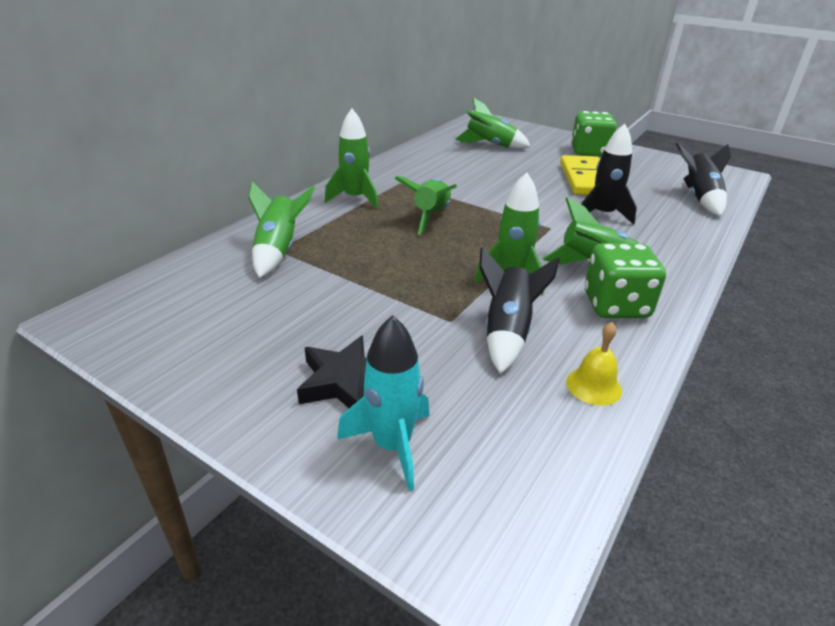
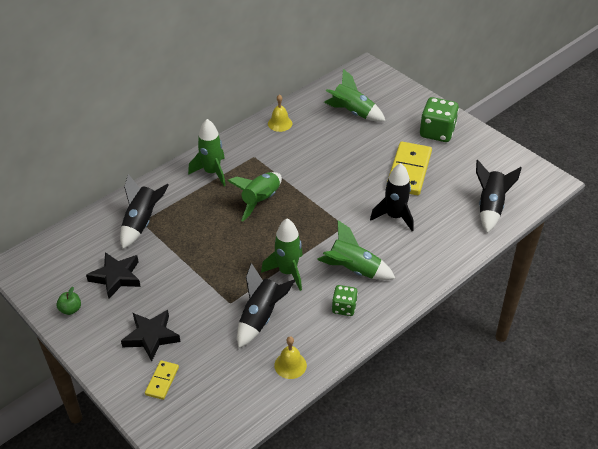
camera: 15 degrees right, 10 degrees up
(189, 363) = (70, 309): none -> green apple
(259, 313) = (116, 277): none -> black star
(278, 251) = (142, 223): green rocket -> black rocket
(392, 445) = (162, 381): turquoise rocket -> yellow domino
(415, 157) = (280, 123): none -> yellow bell
(616, 305) = (344, 308): green dice -> green dice, size x0.58

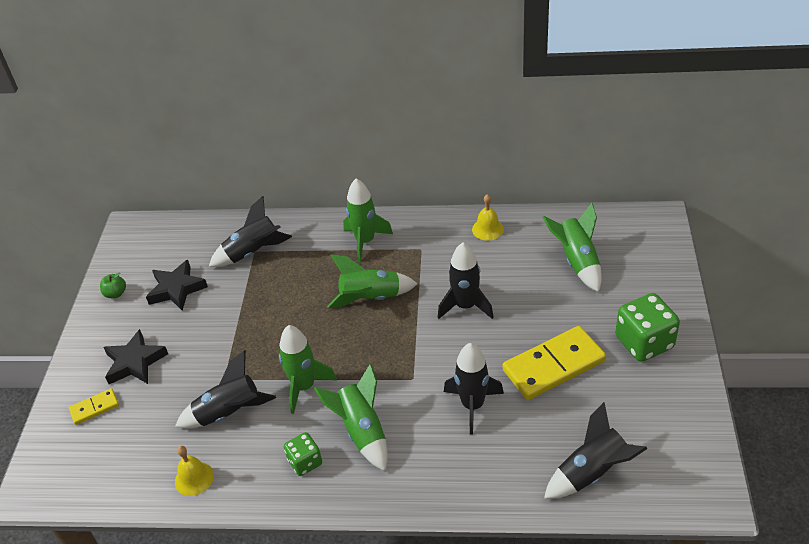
camera: 50 degrees right, 0 degrees up
(323, 171) = (465, 306): none -> black rocket

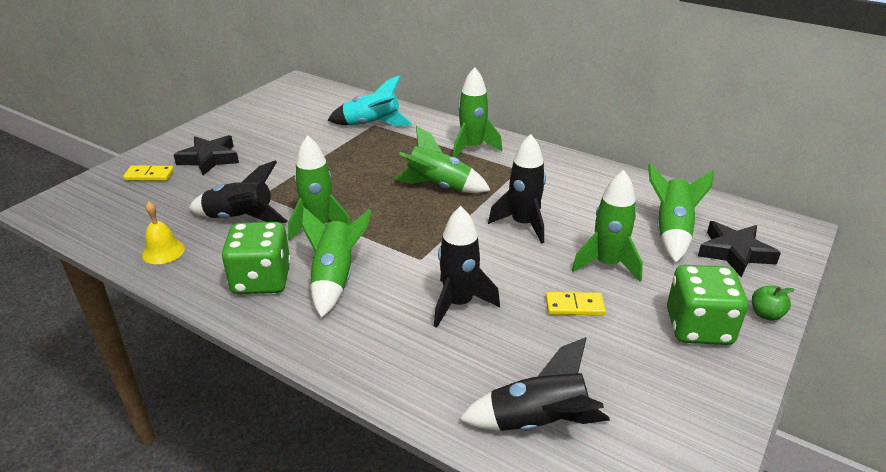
camera: 25 degrees right, 10 degrees down
(116, 293) = (244, 114): green apple -> green apple (766, 314)
(177, 289) = (290, 127): black star -> black star (734, 253)
(253, 252) = (372, 125): black rocket -> turquoise rocket
(305, 462) = (261, 280): green dice -> green dice, size x1.73
(487, 229) = (596, 177): yellow bell -> none
(551, 316) = (607, 264): none -> green rocket
(554, 366) = (574, 306): yellow domino -> yellow domino, size x0.48

